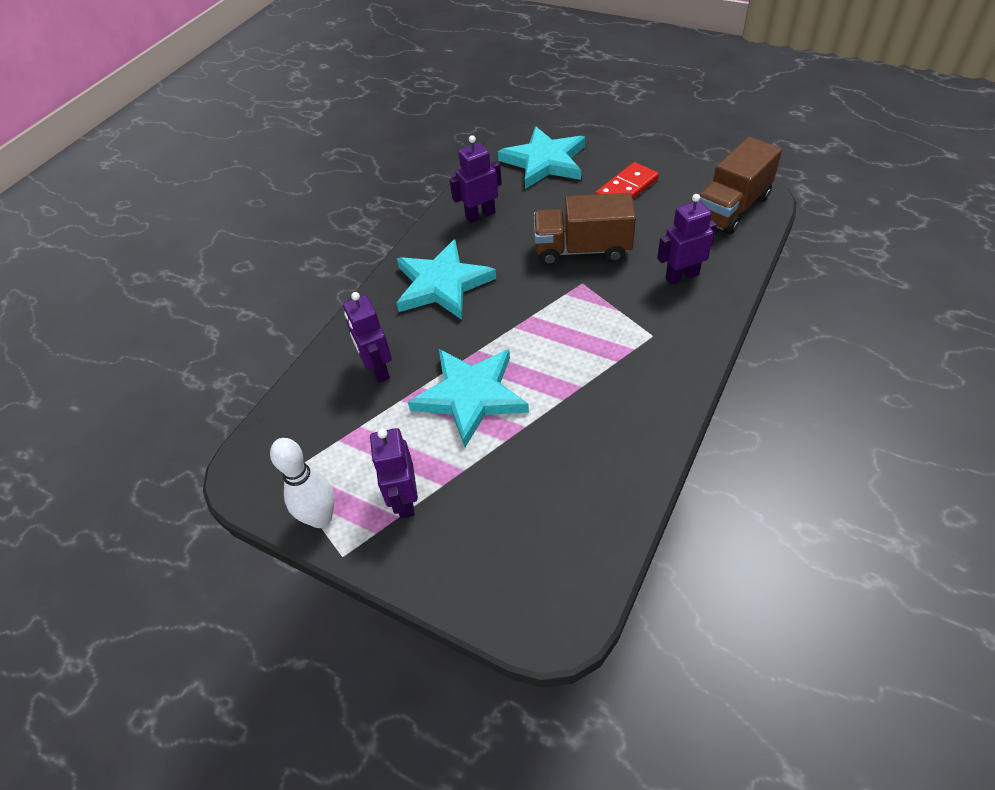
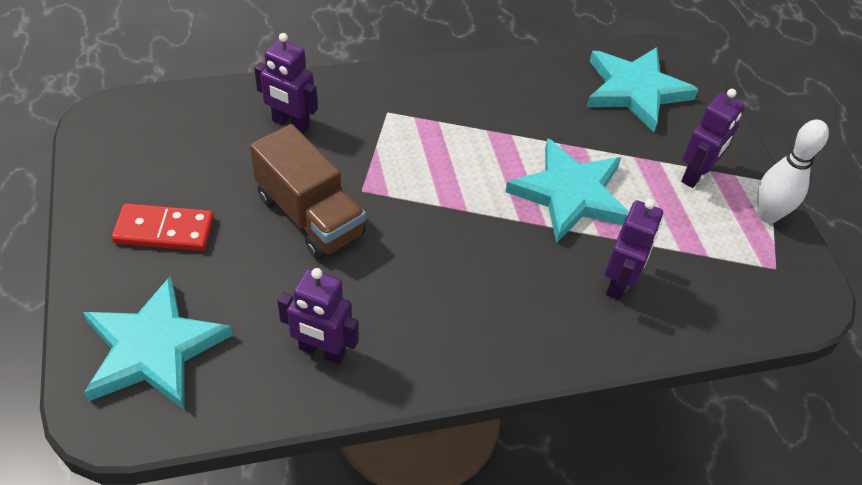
camera: 140 degrees left, 0 degrees up
(442, 284) = (467, 308): turquoise star -> turquoise star (635, 90)
(731, 208) = (147, 128): brown truck -> none

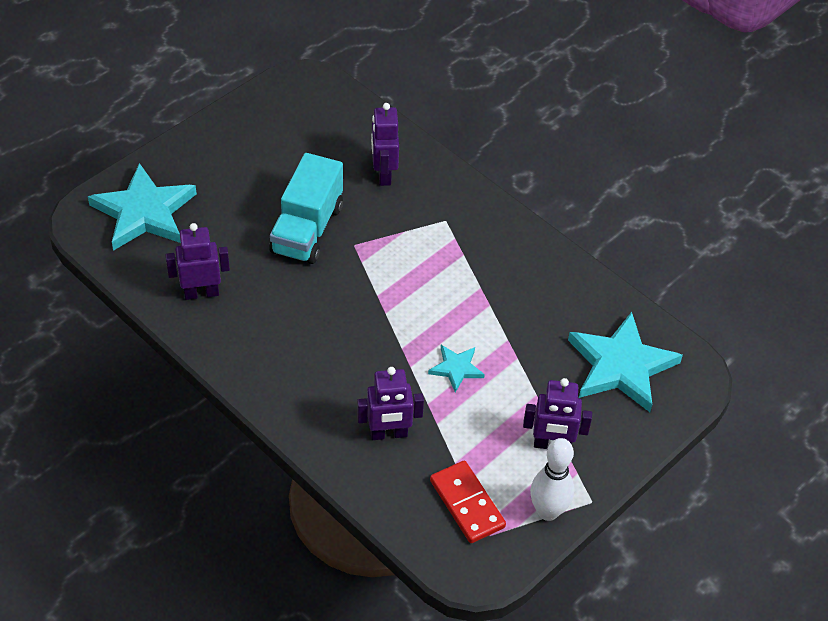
camera: 60 degrees right, 0 degrees up
(164, 230) = (235, 165): red domino -> red domino (467, 504)
(310, 216) = (307, 229): brown truck -> turquoise truck
(322, 351) = (201, 293): purple robot -> purple robot turned 90 degrees clockwise
(570, 194) = (456, 368): turquoise star -> turquoise star, size x0.49

